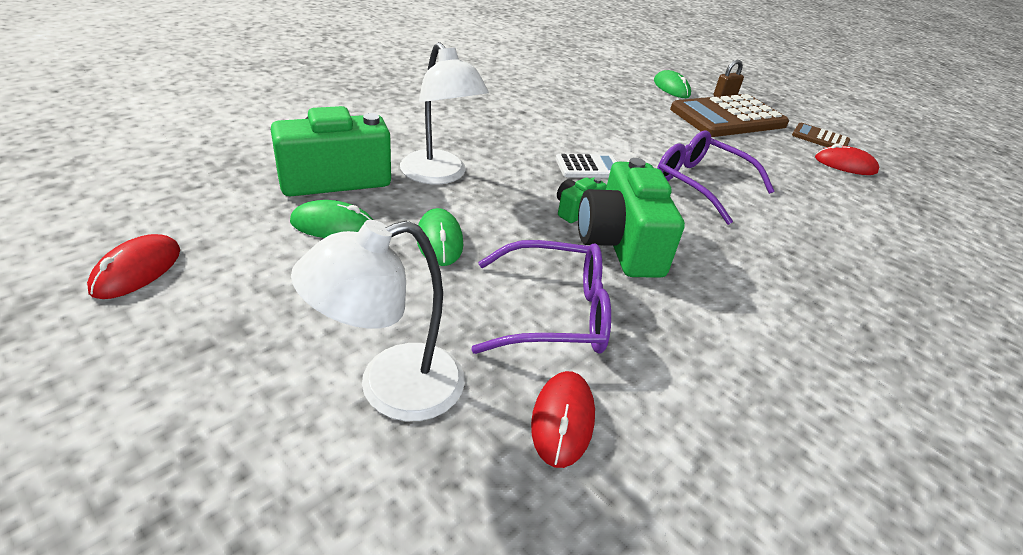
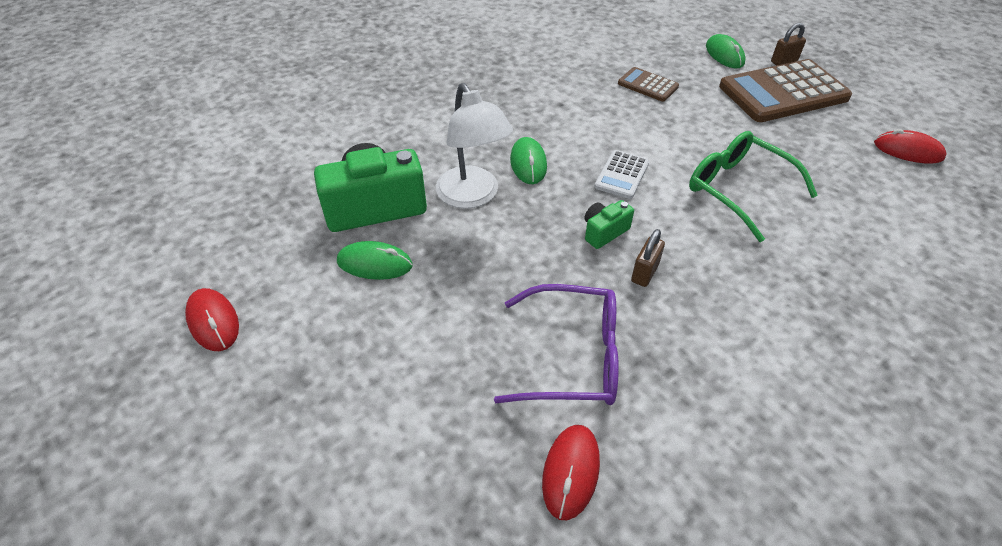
camera: 10 degrees right, 10 degrees up
(137, 270) = (213, 321): red mouse -> red mouse turned 60 degrees counterclockwise
(391, 388) = (424, 439): white lamp -> none
(439, 240) = (470, 276): green mouse -> green mouse (528, 163)
(588, 167) = (622, 175): white calculator -> white calculator turned 120 degrees clockwise
(620, 245) = (644, 273): green camera -> brown padlock
(700, 184) = (738, 190): purple glasses -> green glasses
(820, 138) = (886, 114): brown calculator -> brown calculator (647, 85)

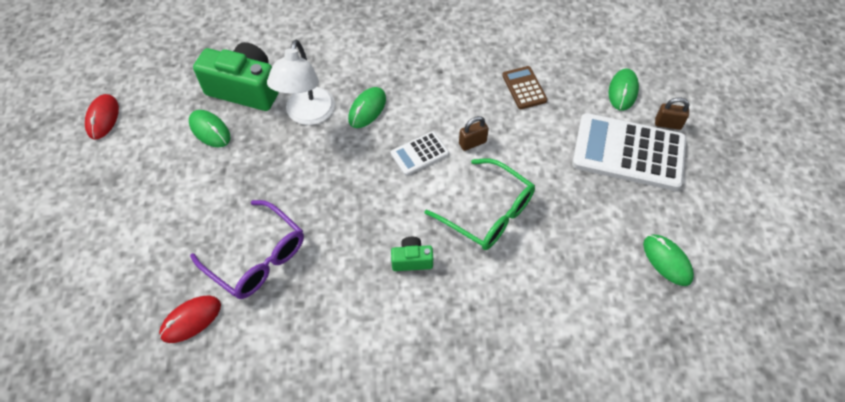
camera: 35 degrees right, 10 degrees up
(604, 232) = (361, 189): green camera -> green camera (412, 260)
(644, 273) = (355, 233): brown padlock -> brown padlock (472, 143)
(738, 190) = (488, 213): green glasses -> green glasses turned 135 degrees clockwise
(783, 92) = (628, 152): brown calculator -> white calculator
(908, 150) = (667, 261): red mouse -> green mouse

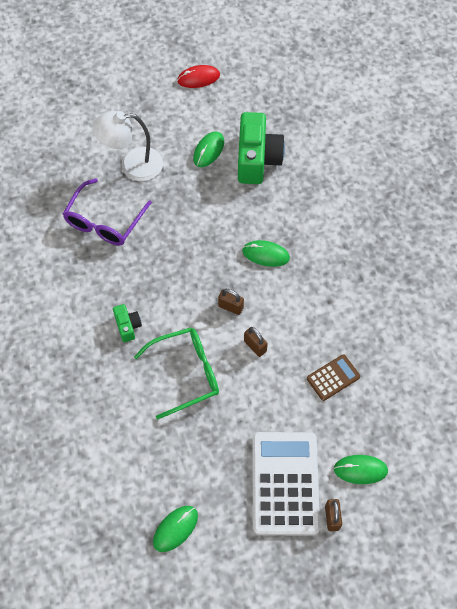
camera: 75 degrees right, 5 degrees up
(191, 320) = (48, 198): red mouse -> none
(308, 115) = (245, 212): white lamp -> white lamp (132, 165)
(419, 154) = (230, 307): white calculator -> brown padlock
(488, 213) = (186, 373): green glasses -> green glasses turned 135 degrees counterclockwise

